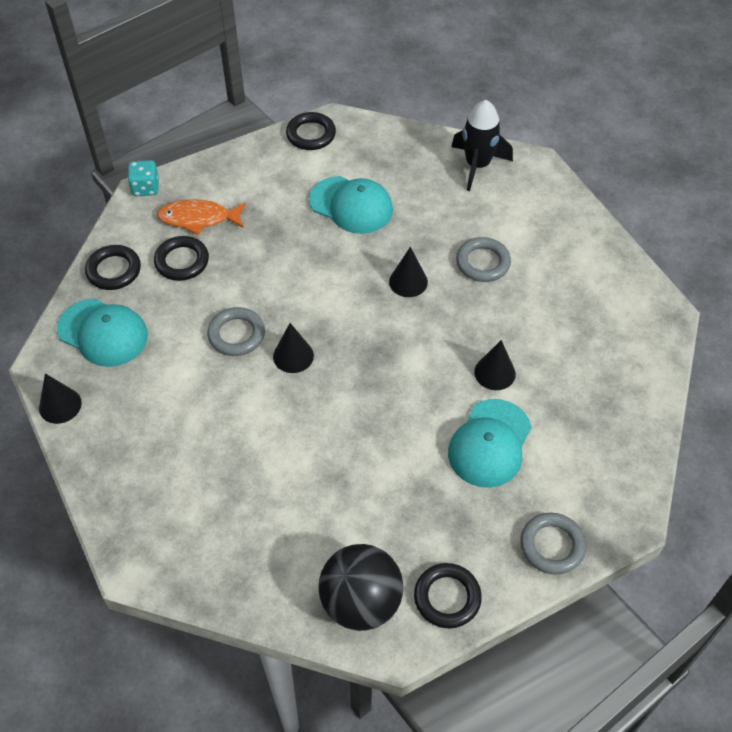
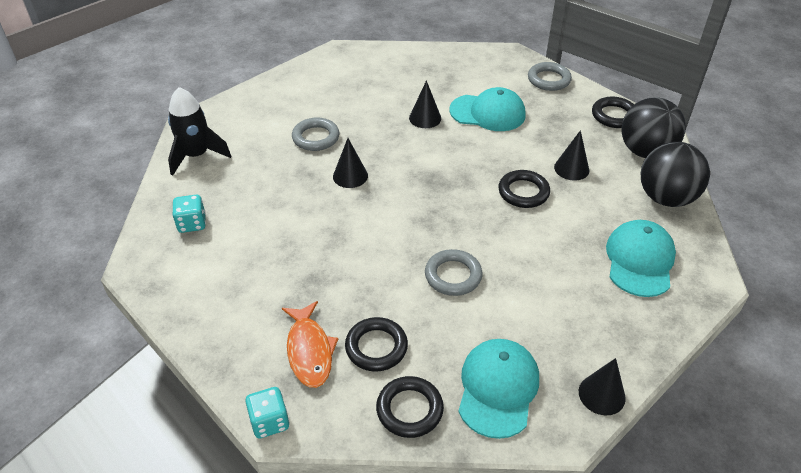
camera: 105 degrees left, 10 degrees down
(270, 583) = (666, 198): none -> black ball
(293, 356) = (459, 231): black cone -> black cone (571, 168)
(311, 134) = (160, 283): black ring -> black ring (523, 192)
(351, 205) = (264, 229): turquoise cap -> turquoise cap (639, 260)
(377, 157) = (192, 224): none -> turquoise dice

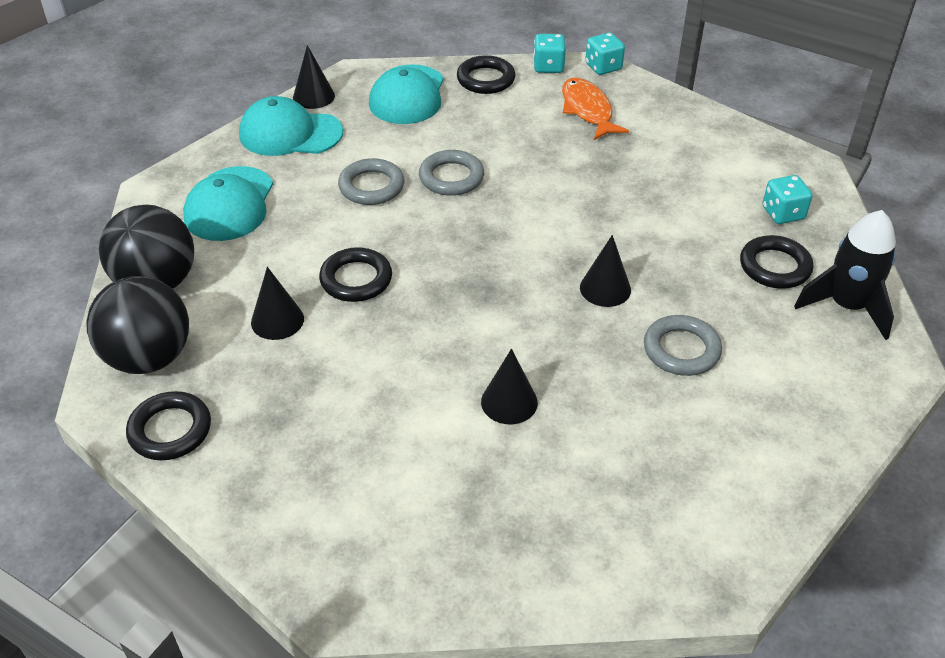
camera: 175 degrees right, 0 degrees up
(333, 427) = (548, 67): none -> turquoise dice
(376, 347) = (524, 116): black ring -> black ring (775, 267)
(488, 113) = (398, 421): turquoise cap -> turquoise cap (290, 133)
(549, 80) = (267, 518): grey ring -> grey ring (371, 186)

